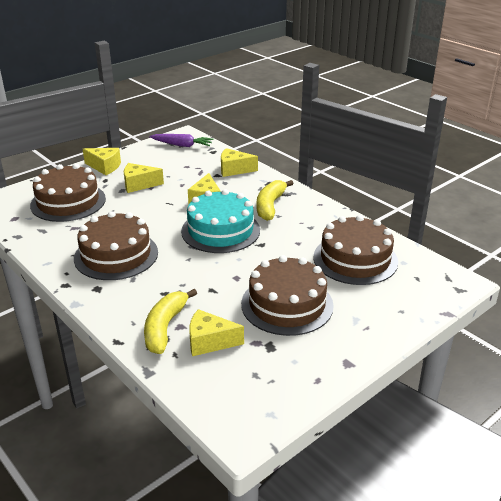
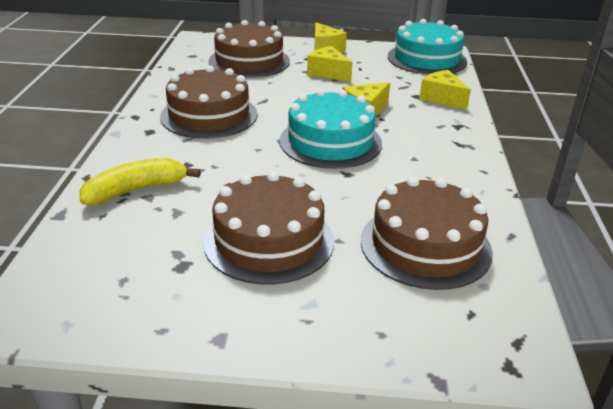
camera: 45 degrees right, 0 degrees up
(182, 145) = (427, 59): purple carrot -> turquoise cake
(209, 342) = (144, 225): yellow cheese -> none
(270, 206) = (421, 145): yellow banana -> none

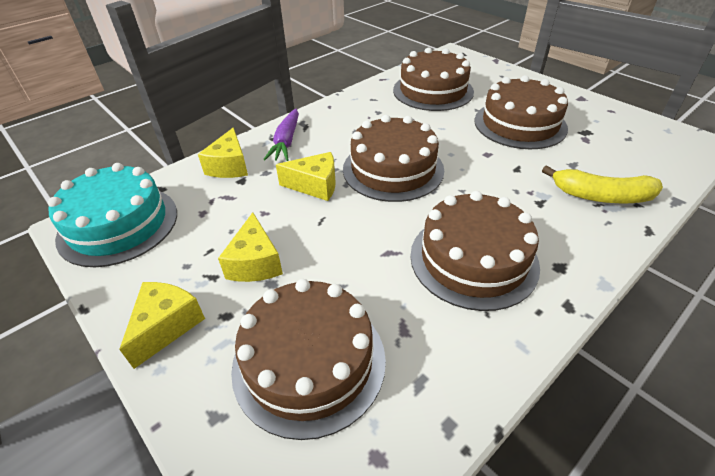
camera: 135 degrees left, 10 degrees up
(330, 142) = (393, 169): turquoise cake -> brown cake
(445, 127) = (286, 141): none -> purple carrot

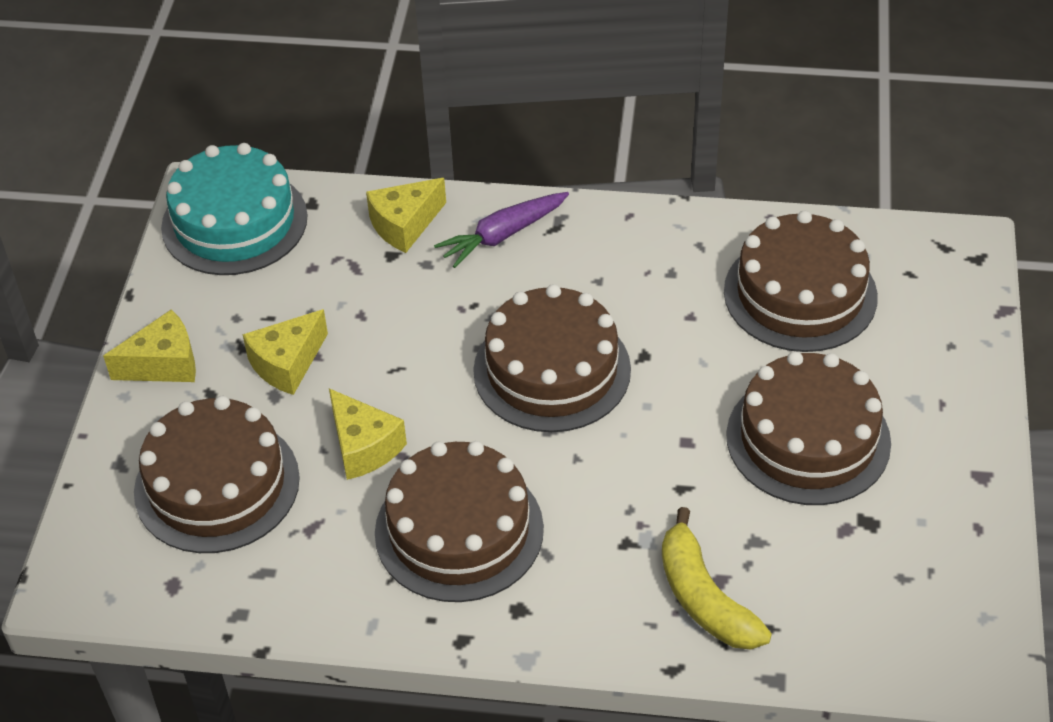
camera: 50 degrees right, 5 degrees up
(315, 185) = (447, 323): yellow cheese -> yellow cheese (363, 447)

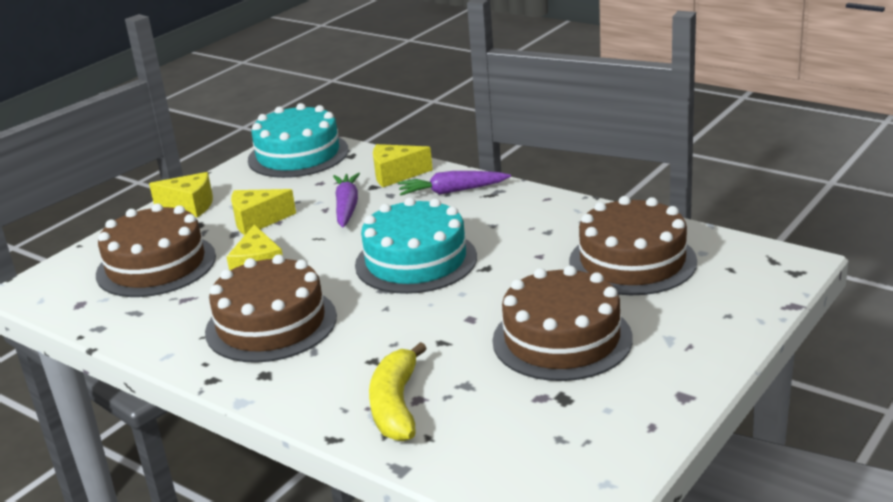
camera: 30 degrees right, 20 degrees down
(388, 303) = (347, 207): none -> purple carrot
(552, 370) = (416, 261): brown cake -> turquoise cake

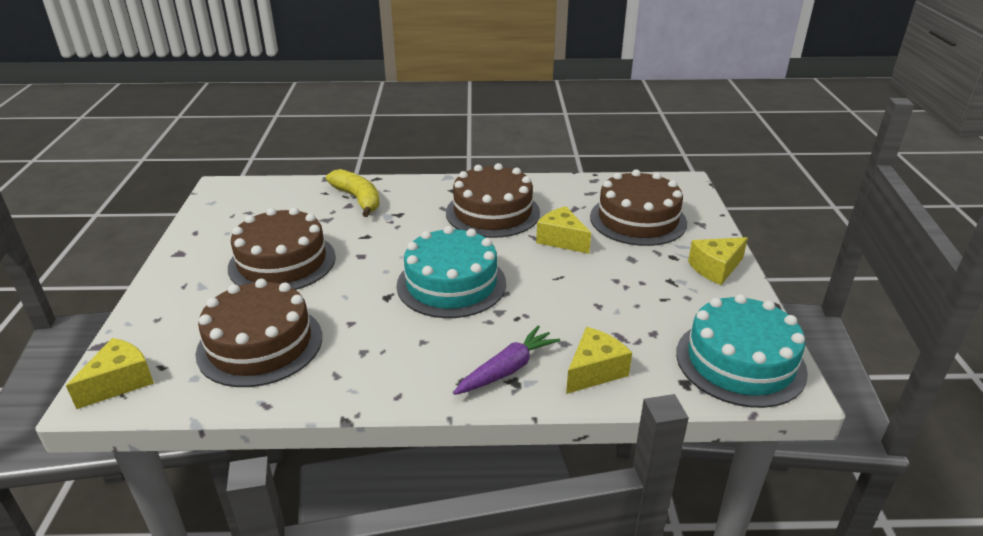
camera: 140 degrees right, 5 degrees up
(257, 221) = (633, 274): yellow cheese -> yellow cheese (120, 382)
(347, 207) = (582, 314): purple carrot -> none

